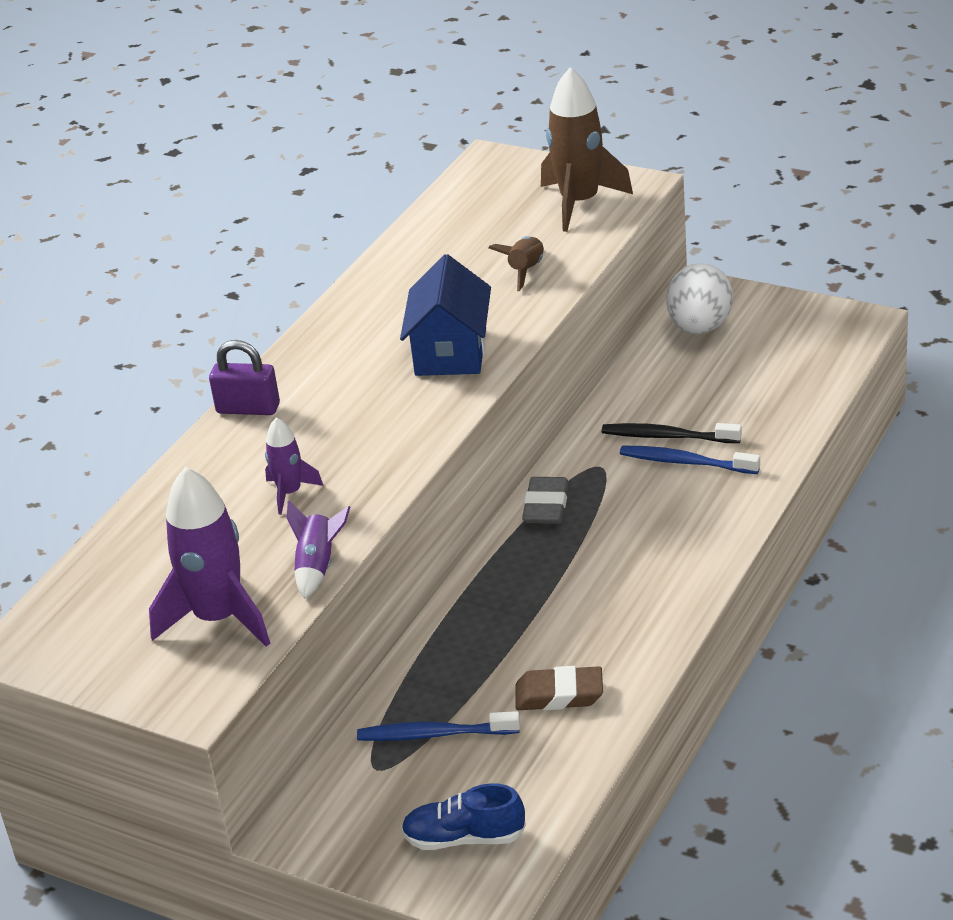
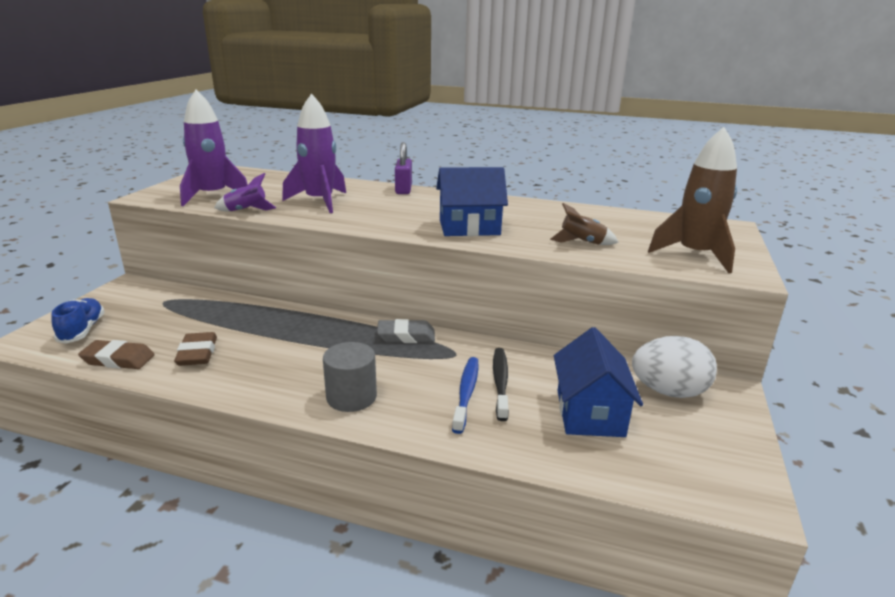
camera: 75 degrees right, 10 degrees down
(290, 493) = (320, 201): purple rocket -> purple rocket, size x1.90
(434, 734) = (182, 315): blue toothbrush -> none
(563, 771) = (118, 359): none -> brown eraser
(683, 548) = (351, 397): none -> grey cylinder
(731, 383) = (590, 413): none -> blue house

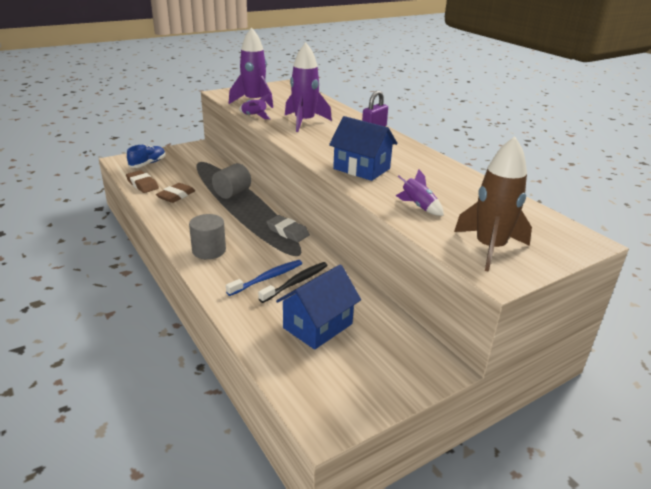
camera: 40 degrees right, 5 degrees up
(272, 321) = (232, 193): none -> grey cylinder
(582, 243) = (418, 206): brown rocket -> purple rocket
(668, 391) = (393, 344): white egg -> none

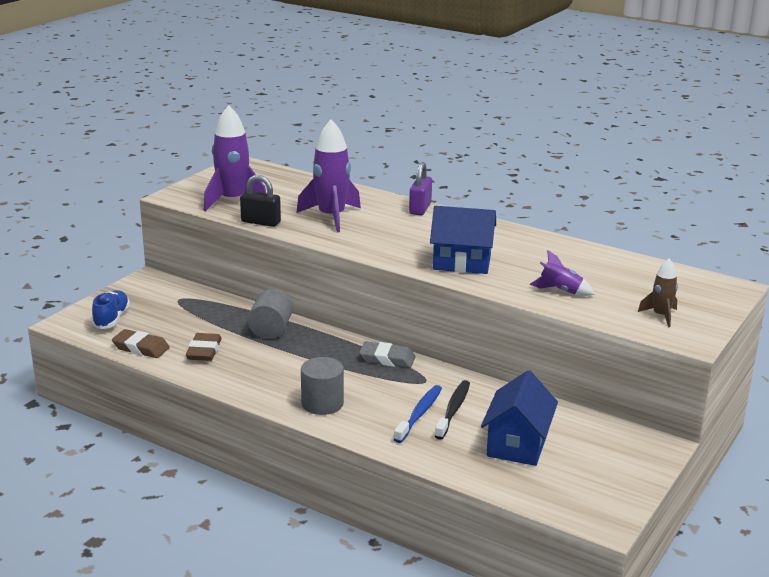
camera: 25 degrees left, 5 degrees down
(254, 116) = (261, 222): purple rocket -> black padlock
(489, 248) = (661, 316): brown rocket -> brown rocket, size x0.53

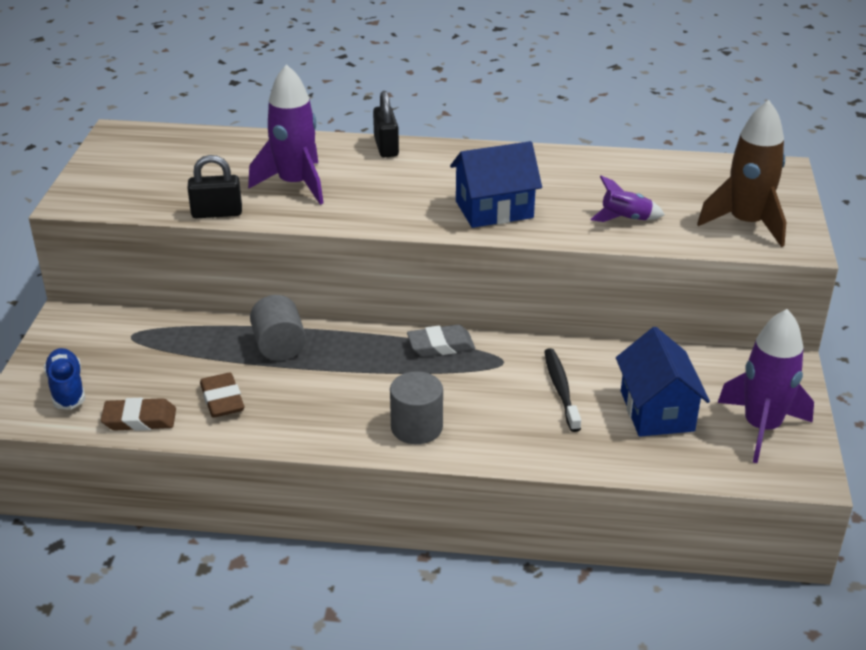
camera: 25 degrees left, 10 degrees up
(233, 201) = (155, 190): purple rocket -> purple rocket (761, 427)
(419, 414) = (530, 406): blue toothbrush -> none
(420, 208) = (386, 147): purple padlock -> black padlock
(661, 316) = (746, 223): brown rocket -> brown rocket, size x1.90

